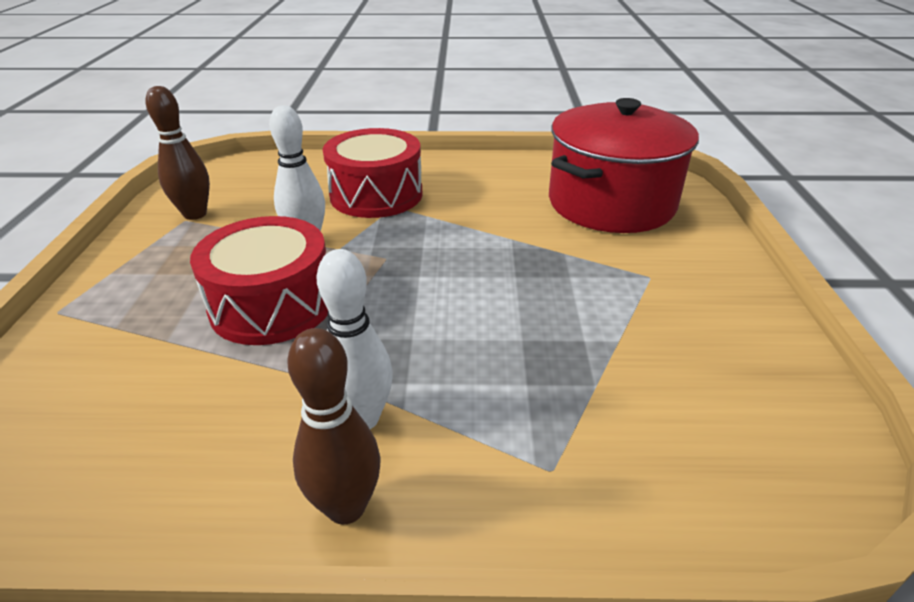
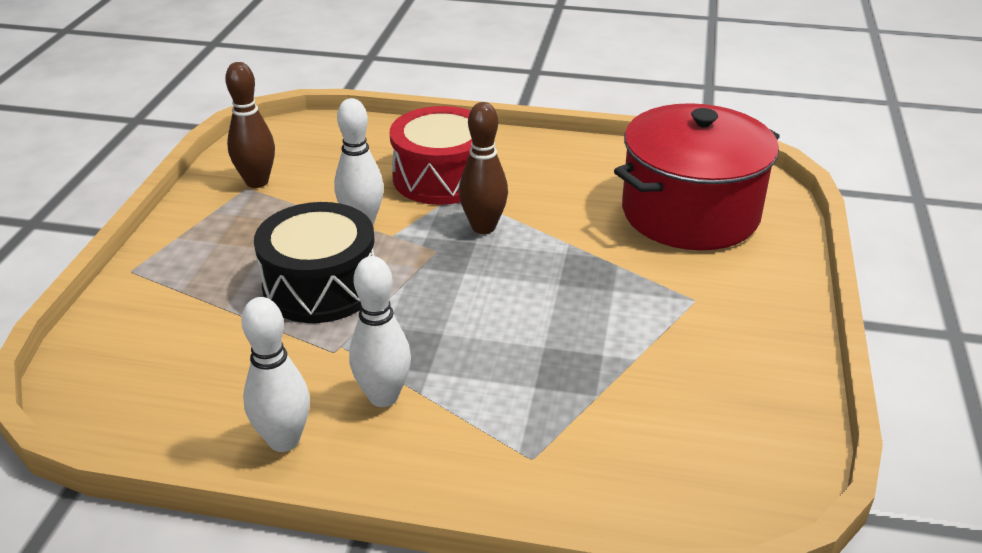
camera: 10 degrees right, 0 degrees up
(249, 492) = (284, 440): none -> white bowling pin
(272, 305) = (321, 286): red drum -> black drum
(346, 507) = (358, 461): brown bowling pin -> brown bowling pin (483, 227)

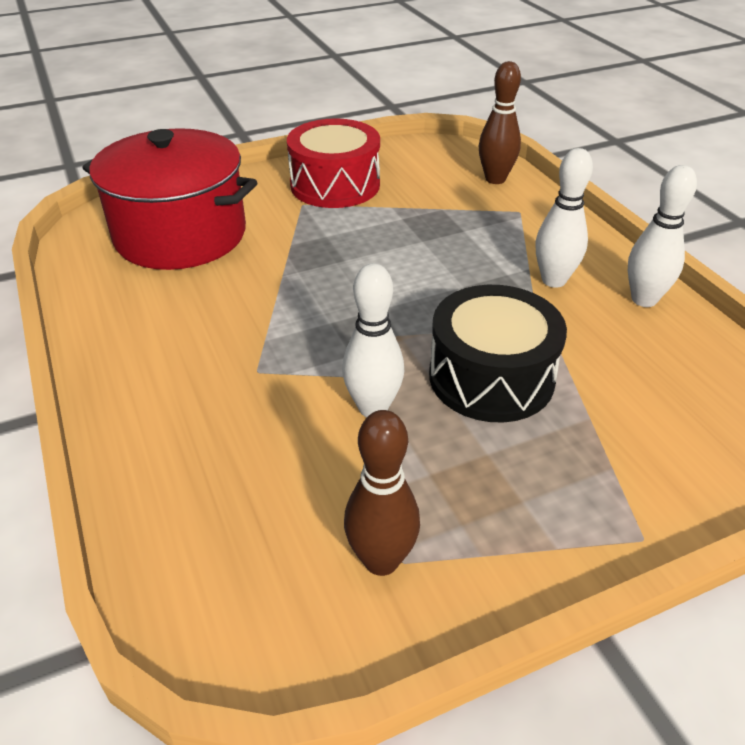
camera: 125 degrees left, 5 degrees up
(442, 177) = (233, 397): red drum -> red drum (335, 185)
(483, 227) = (303, 327): brown bowling pin -> brown bowling pin (495, 179)

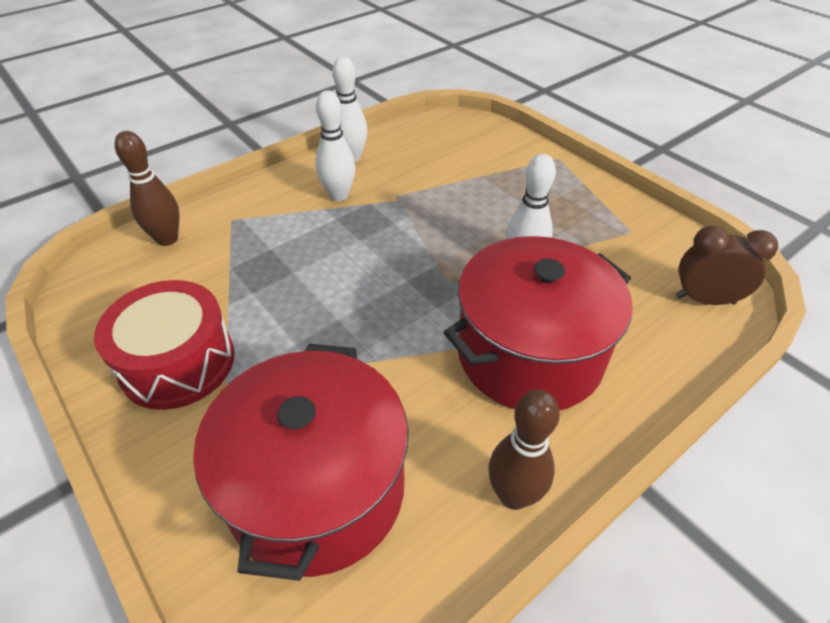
camera: 105 degrees left, 5 degrees up
(217, 586) = (705, 300): none -> brown clock
(230, 372) = (529, 354): none -> red pot
(381, 560) = (636, 239): brown bowling pin -> brown bowling pin (513, 495)
(491, 377) = (464, 215): black drum -> none

